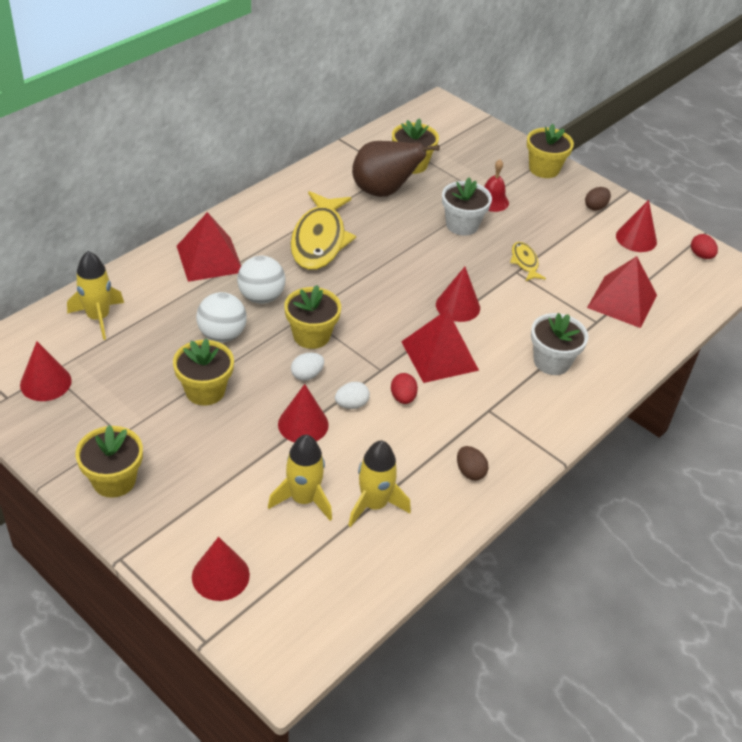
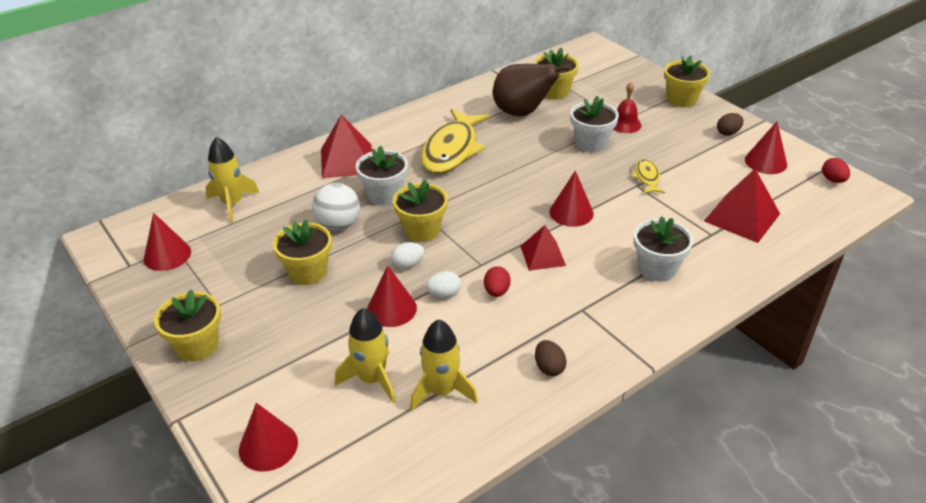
camera: 15 degrees right, 5 degrees down
(261, 297) = (384, 195): white ball -> white flower pot
(439, 355) = (542, 255): red pyramid -> red pyramid, size x0.63

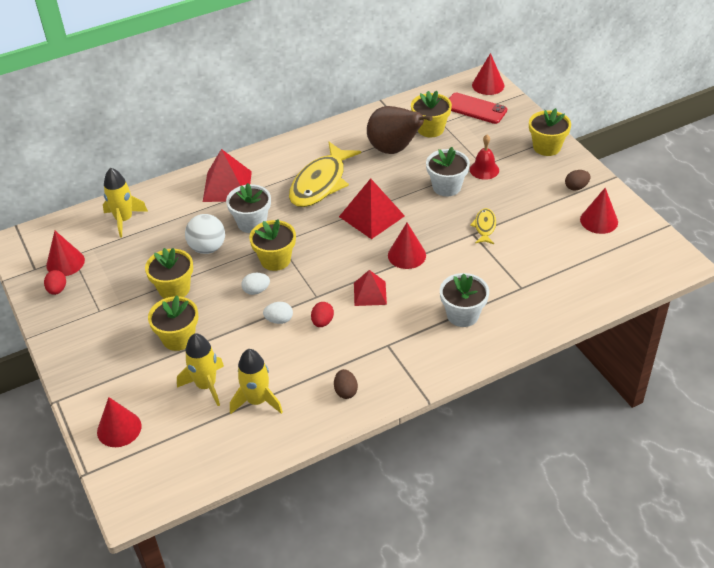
camera: 10 degrees right, 5 degrees up
(197, 345) = (78, 343): yellow flower pot -> yellow flower pot (178, 338)
(391, 309) = (234, 328): red cone -> red cone (488, 85)
(594, 71) = (475, 109): none -> red phone
(742, 217) = (554, 274): red pyramid -> red pyramid (371, 216)
(833, 180) = (653, 245): red egg -> red egg (57, 290)

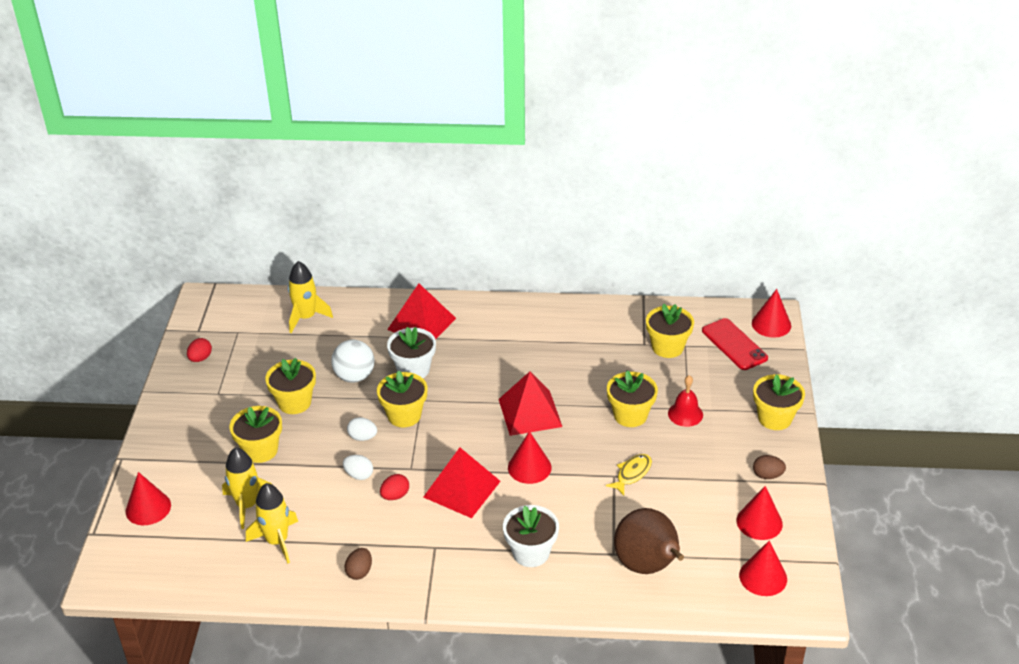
camera: 30 degrees right, 5 degrees down
(65, 262) = (226, 336): red cone -> red cone (763, 577)
(320, 183) = (510, 358): yellow fish -> none
(370, 293) = (462, 489): red pyramid -> red pyramid, size x1.58
(394, 149) = (611, 353): brown pear -> brown pear (647, 566)
(446, 187) = (630, 415): white flower pot -> yellow flower pot

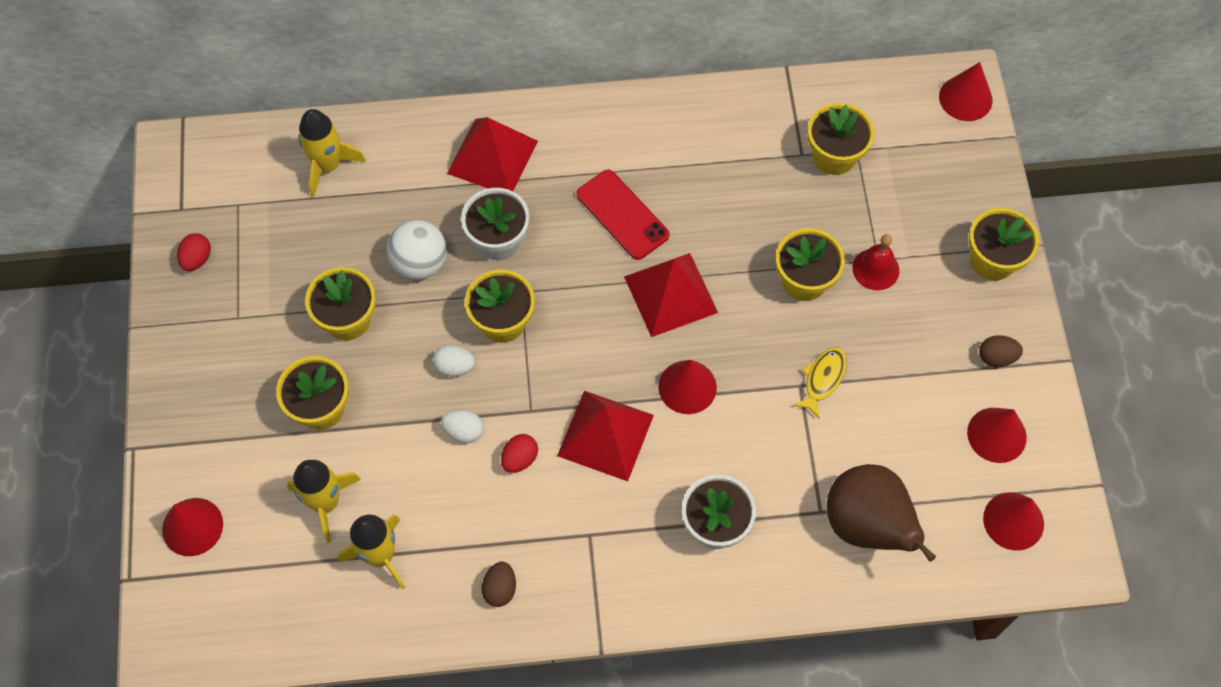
camera: 10 degrees left, 25 degrees up
(734, 344) = (921, 140): red phone -> red phone (622, 215)

